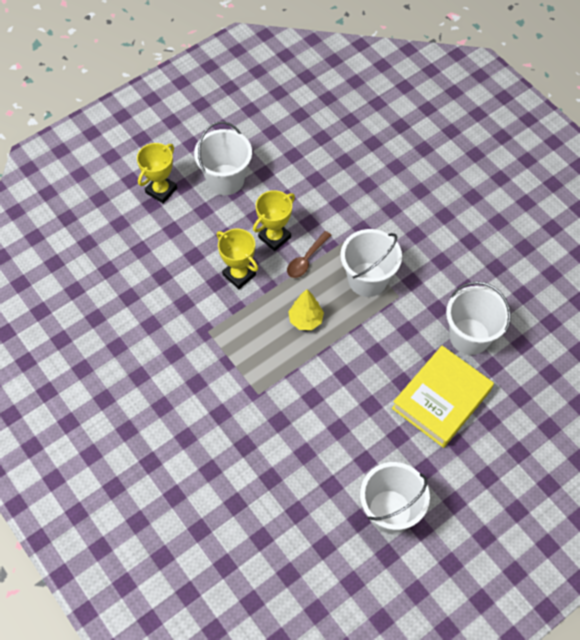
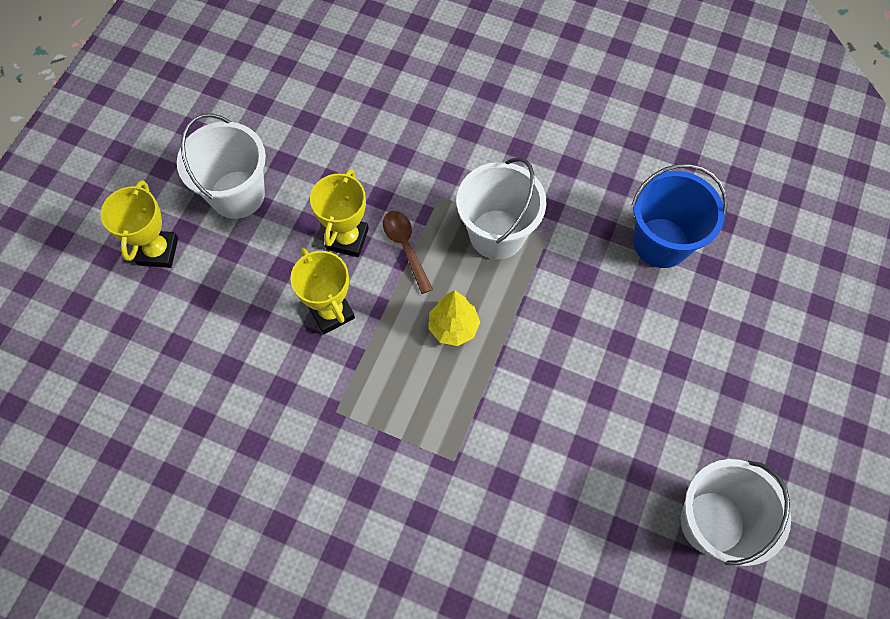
camera: 30 degrees left, 5 degrees up
(239, 275) = (331, 312): yellow trophy -> yellow trophy turned 45 degrees clockwise
(306, 259) = (405, 247): brown spoon -> brown spoon turned 150 degrees clockwise
(441, 399) = (679, 340): yellow book -> none
(469, 336) = (661, 243): white bucket -> blue bucket

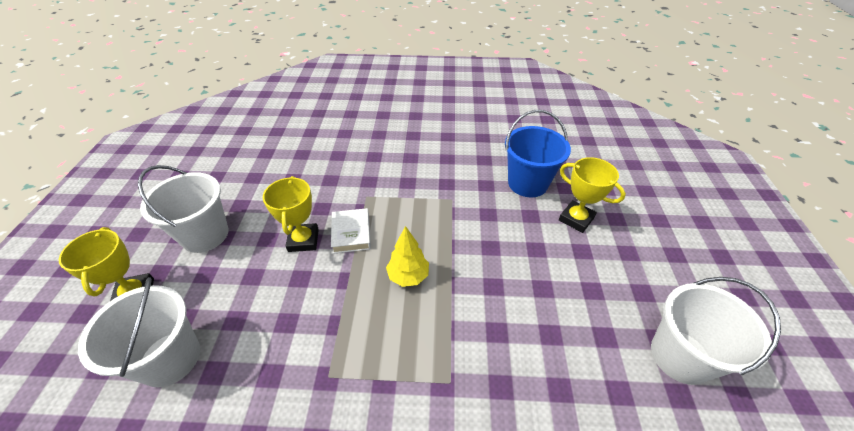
camera: 20 degrees left, 20 degrees down
(331, 312) = (303, 295): yellow trophy -> yellow trophy (576, 219)
(405, 247) = (351, 233): brown spoon -> white book
(497, 234) = (416, 207): white bucket -> white bucket (170, 358)

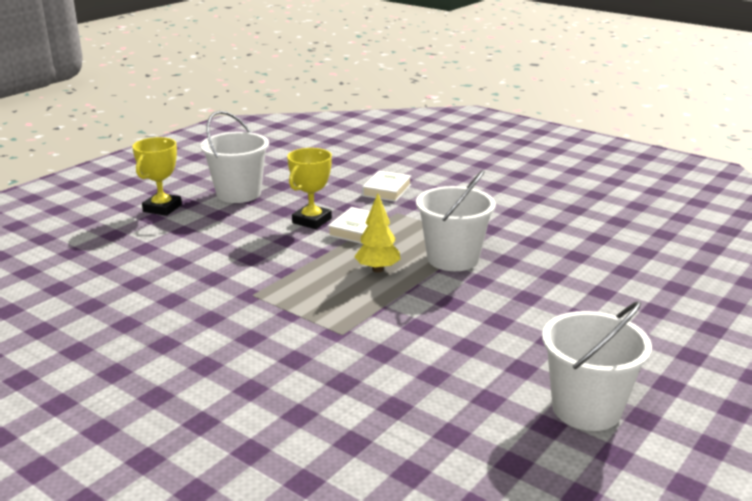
camera: 35 degrees right, 20 degrees down
(170, 358) = (156, 246): white bucket -> white bucket (453, 259)
(336, 173) = (386, 190): none -> white book
(527, 183) = (582, 254): blue bucket -> none
(576, 219) = (603, 294): yellow trophy -> none

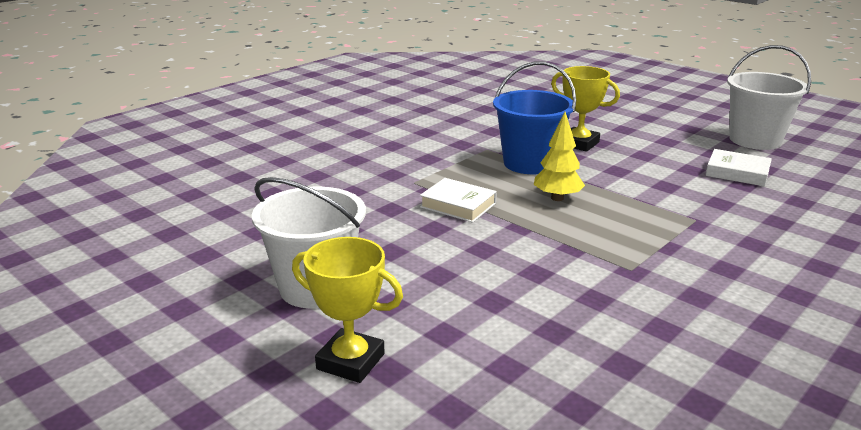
camera: 85 degrees left, 0 degrees up
(312, 221) = (427, 231): yellow trophy -> yellow trophy (579, 143)
(386, 190) = (346, 185): white book -> white book (737, 173)
(453, 259) = (529, 163): white bucket -> blue bucket

